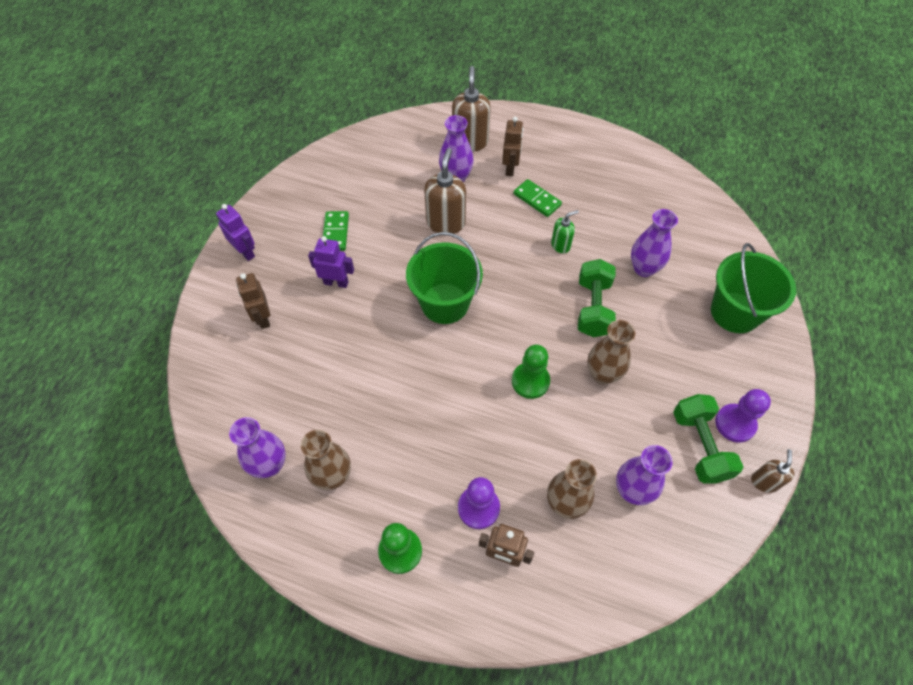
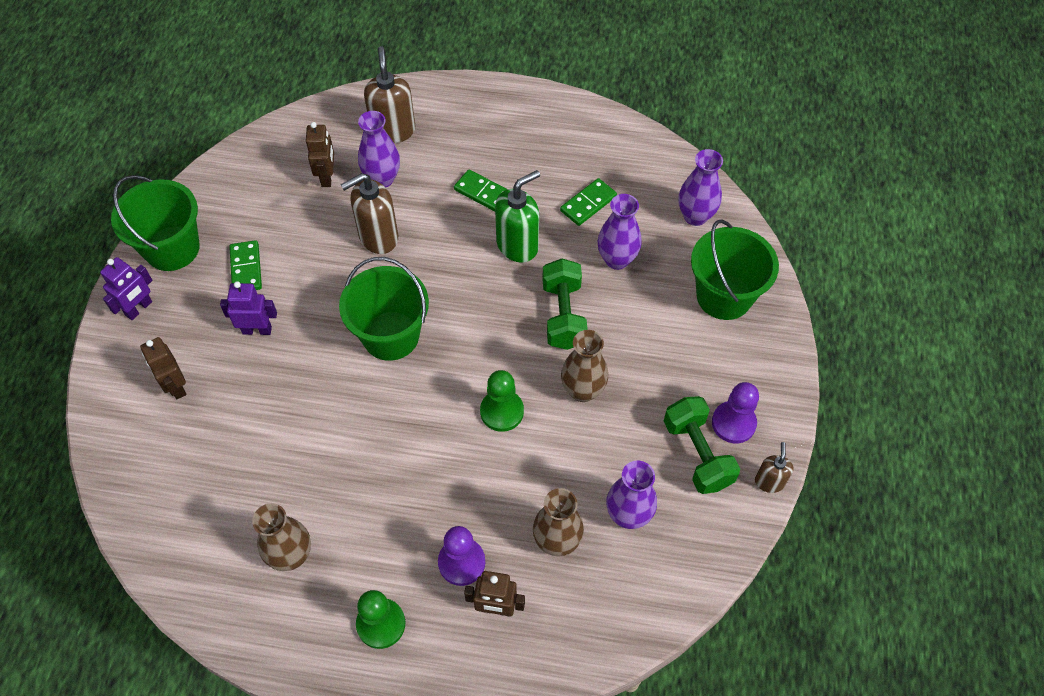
camera: 10 degrees left, 0 degrees up
(245, 252) = (139, 309): purple robot -> purple robot turned 90 degrees clockwise
(270, 465) = (216, 555): purple vase -> purple vase (695, 216)
(280, 209) = (172, 248): none -> green bucket
(446, 223) = (378, 237): brown soap dispenser -> brown soap dispenser turned 120 degrees counterclockwise
(510, 168) = (446, 158): brown robot -> brown robot (327, 177)
(560, 245) = (517, 245): green soap dispenser -> green soap dispenser, size x1.78
(624, 220) = (588, 204): none -> green domino

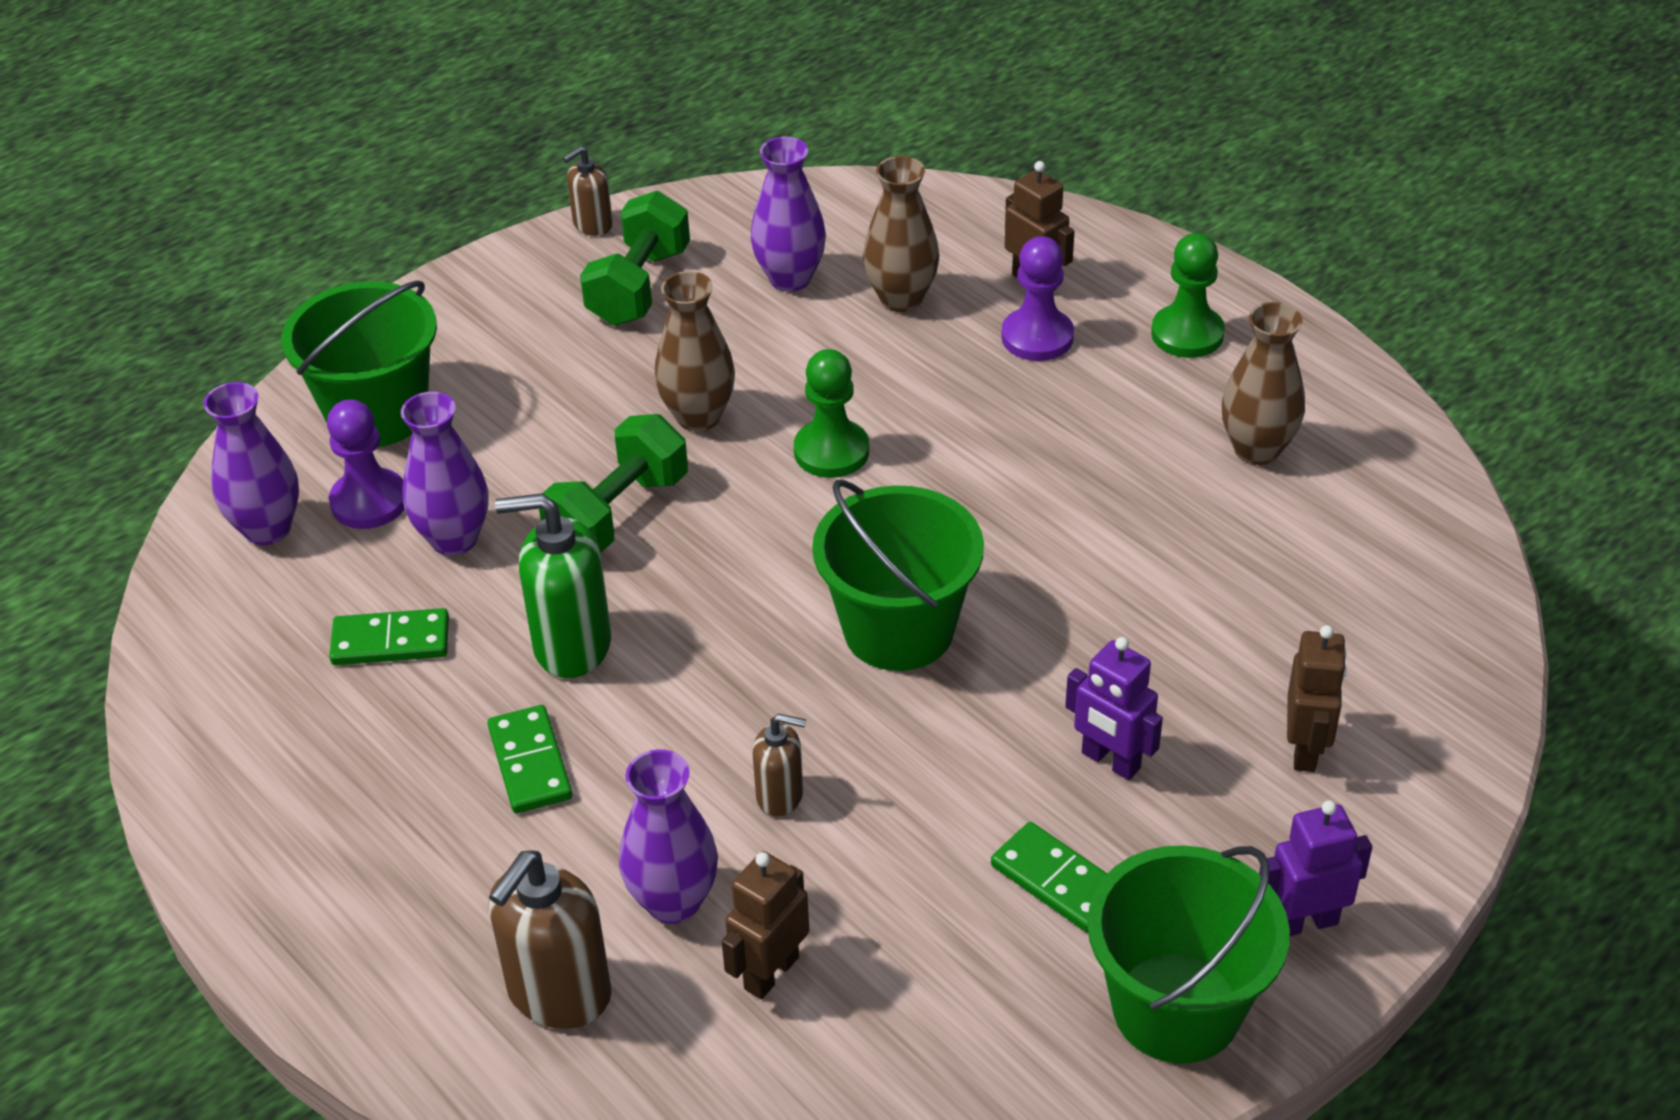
camera: 140 degrees left, 15 degrees down
(246, 268) = (1058, 881): green domino -> green domino turned 75 degrees counterclockwise
(378, 237) = (780, 795): brown soap dispenser -> brown soap dispenser, size x0.56
(733, 423) = (557, 290): purple pawn -> purple pawn (369, 502)

